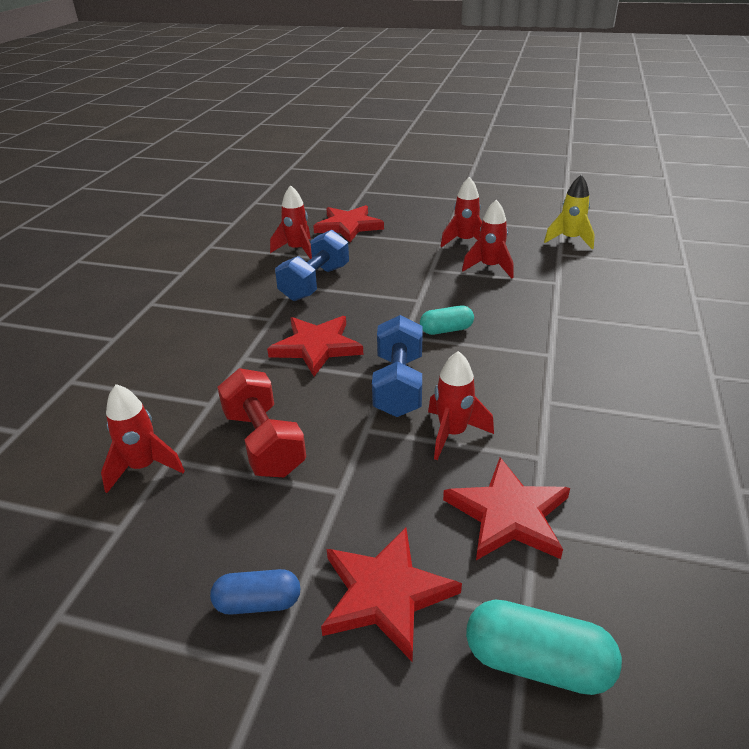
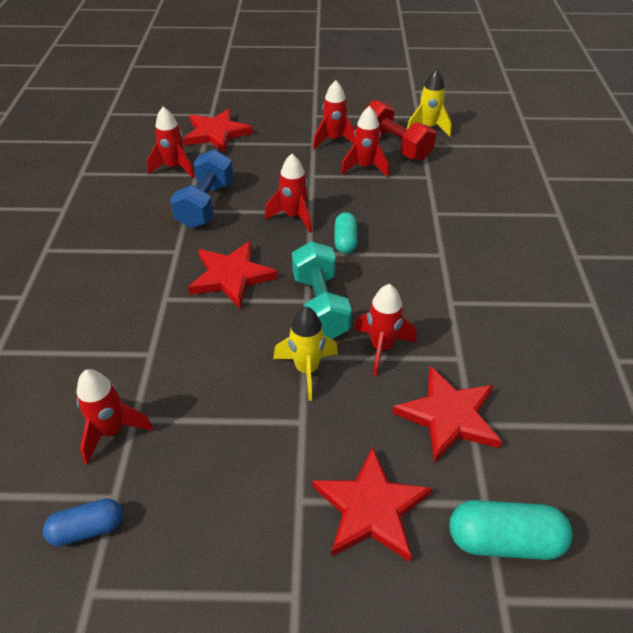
camera: 15 degrees left, 10 degrees up
(258, 603) = (267, 540): blue capsule -> blue capsule (87, 529)
(264, 442) = (217, 385): red dumbbell -> red dumbbell (395, 146)
(363, 442) = (307, 370): none -> yellow rocket
(398, 385) = (320, 306): blue dumbbell -> turquoise dumbbell
(399, 302) = (294, 216): none -> red rocket
(446, 330) = (345, 241): turquoise capsule -> turquoise capsule turned 60 degrees counterclockwise

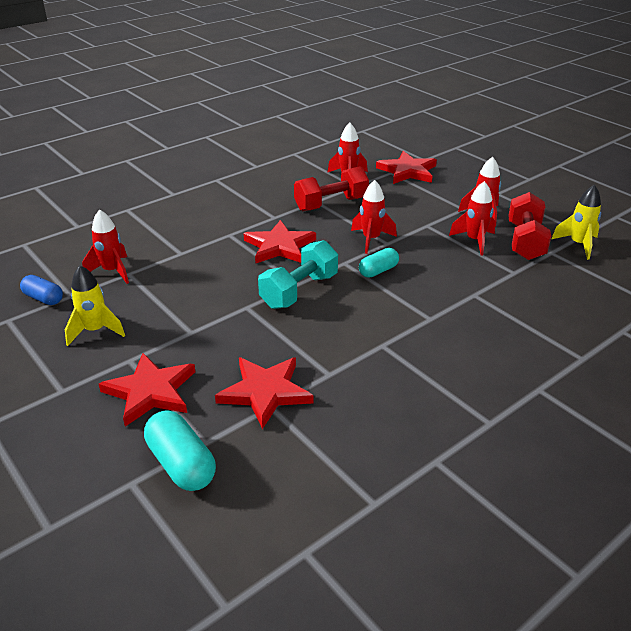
camera: 50 degrees right, 10 degrees down
(205, 204) = (331, 204): blue dumbbell -> red dumbbell
(307, 370) = (235, 313): yellow rocket -> yellow rocket (95, 331)
(381, 347) = (294, 334): red rocket -> none

